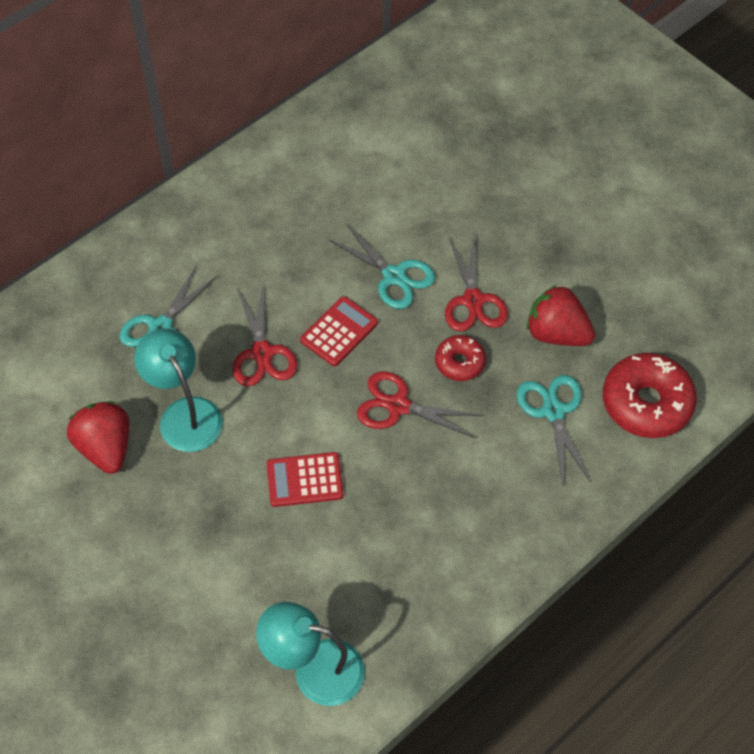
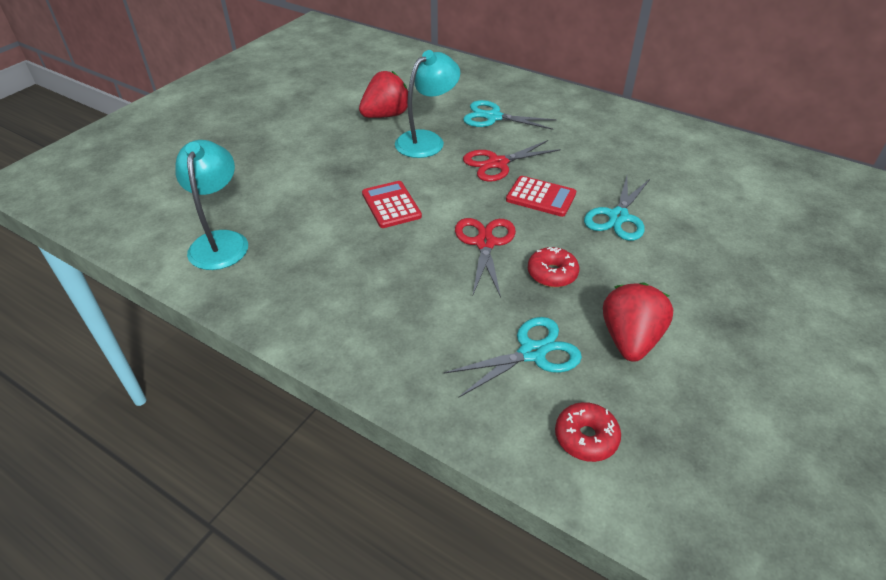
camera: 75 degrees right, 15 degrees down
(473, 300) = (627, 271): red scissors -> none
(646, 403) = (586, 437): red donut -> red donut, size x0.56

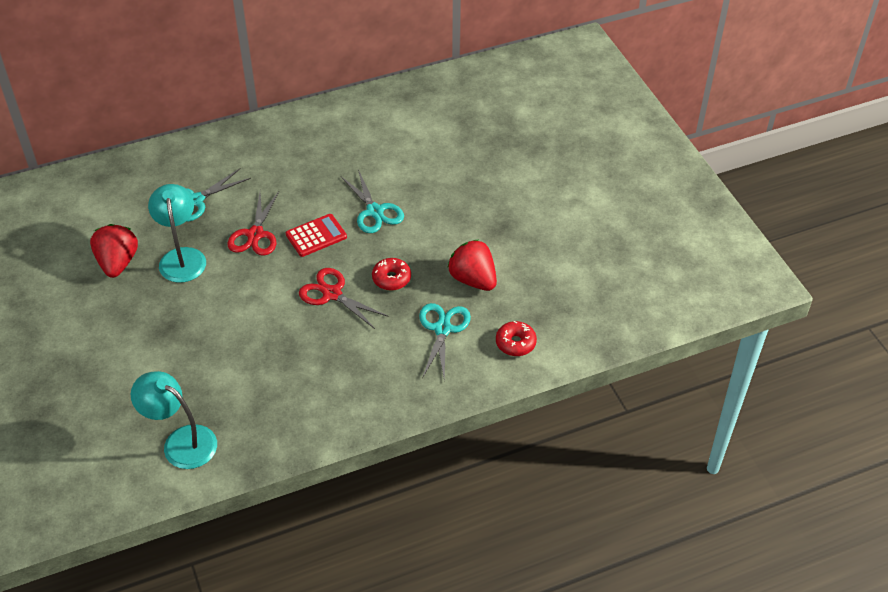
camera: 55 degrees left, 5 degrees up
(391, 205) = (240, 321): red calculator -> none

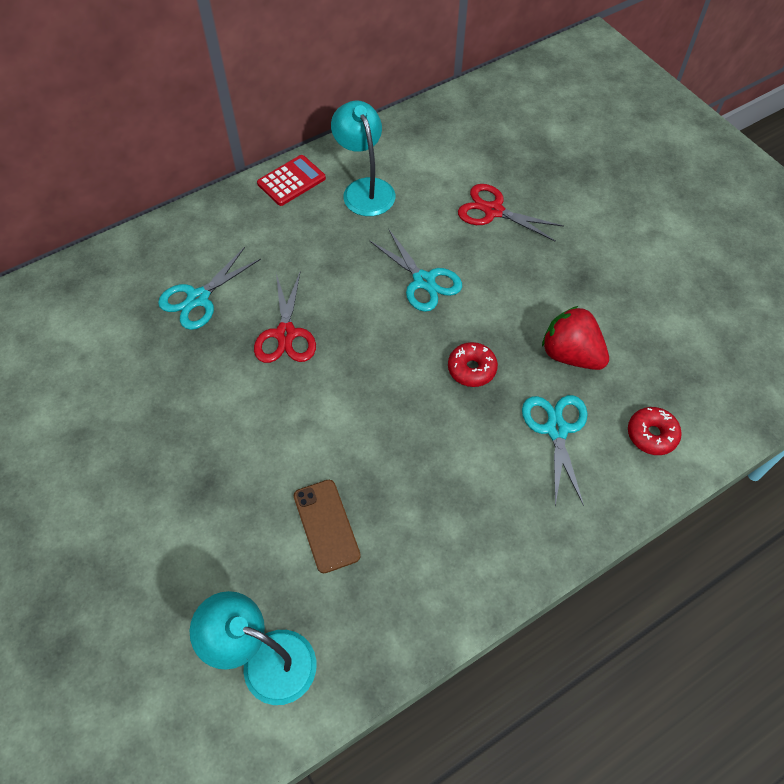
camera: 10 degrees left, 10 degrees up
(117, 263) = (118, 401): red strawberry -> none
(182, 257) = (200, 380): turquoise lamp -> turquoise lamp (365, 189)
(249, 366) = (326, 525): none -> brown phone
(316, 236) = (362, 324): red calculator -> red calculator (291, 181)
(332, 294) = (404, 402): red scissors -> red scissors (493, 211)

